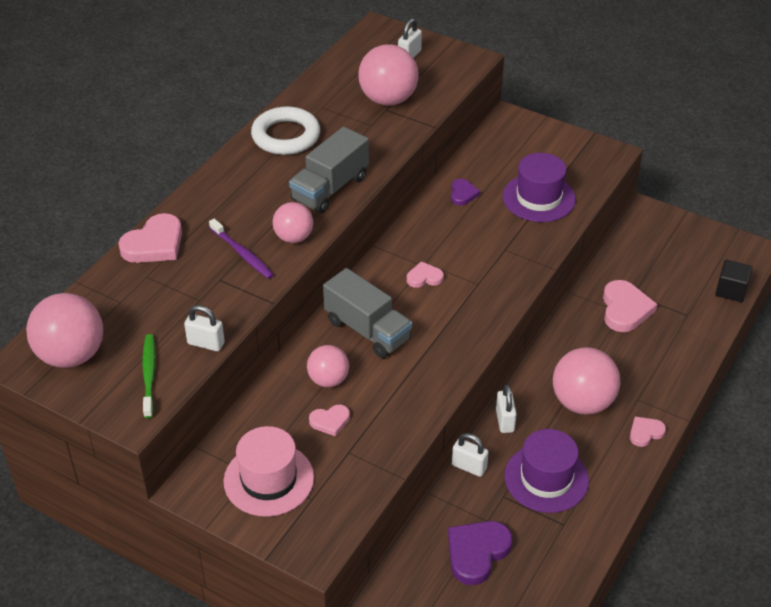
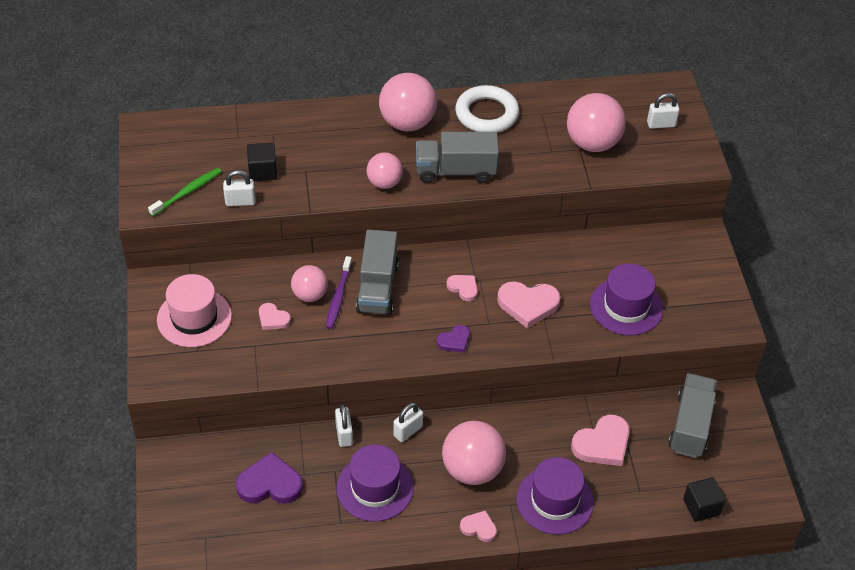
camera: 50 degrees right, 5 degrees up
(71, 355) = (170, 145): pink ball -> pink ball (407, 123)
(154, 244) = (306, 118): pink heart -> pink heart (528, 305)
(185, 308) = (262, 171): none -> black cube
(206, 343) = (240, 201): white padlock -> white padlock turned 75 degrees counterclockwise
(242, 254) = (341, 167): purple toothbrush -> purple toothbrush (338, 297)
(463, 194) = (579, 258): purple heart -> purple heart (454, 341)
(650, 251) = (690, 425): none -> grey truck
(656, 370) = (554, 500): none -> purple hat

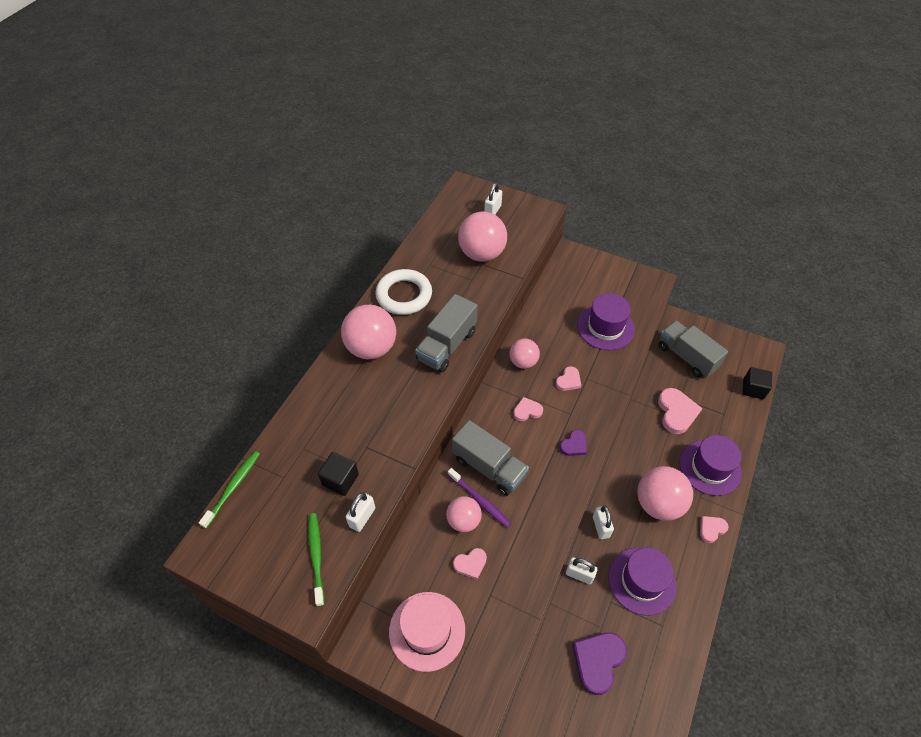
camera: 55 degrees left, 5 degrees up
(207, 113) = (233, 487): none -> green toothbrush
(384, 183) = (423, 398): pink ball -> pink ball (523, 362)
(454, 341) = (574, 445): purple heart -> purple heart turned 45 degrees clockwise
(528, 305) = (568, 380): pink heart -> pink heart, size x0.56

